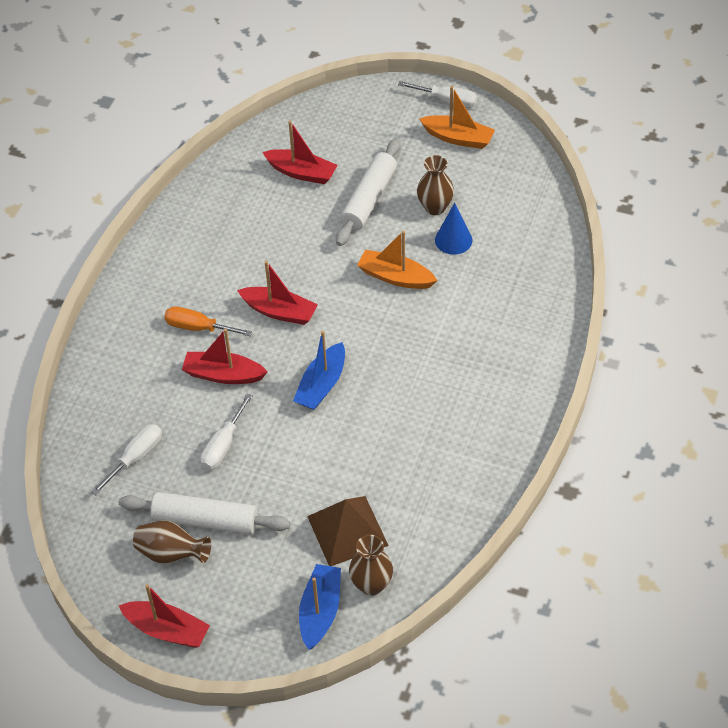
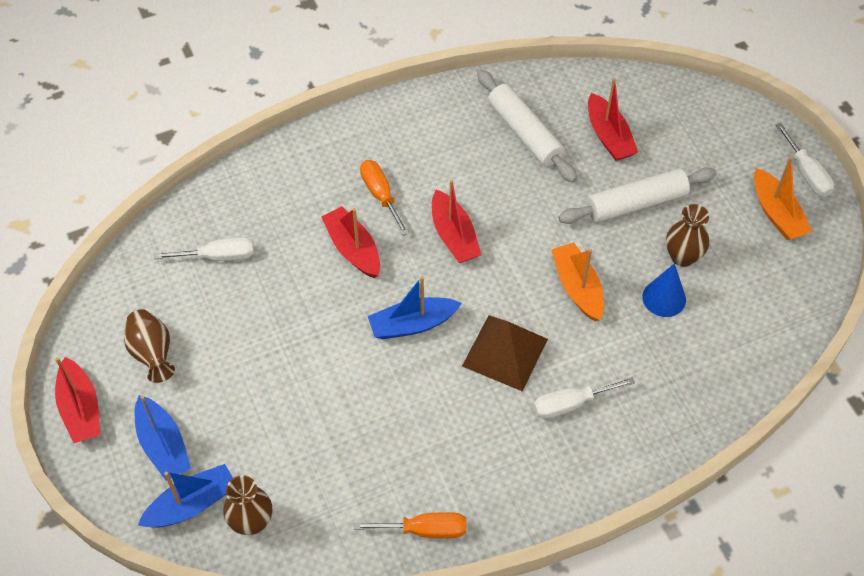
camera: 45 degrees right, 5 degrees up
(205, 520) = (204, 351): white rolling pin -> white rolling pin (524, 133)
(223, 445) = (286, 305): white screwdriver -> white screwdriver (570, 404)
(254, 597) = (163, 445): none -> blue boat
(347, 530) = (288, 460): brown pyramid -> brown pyramid (505, 352)
(480, 489) = (425, 530): none -> orange screwdriver

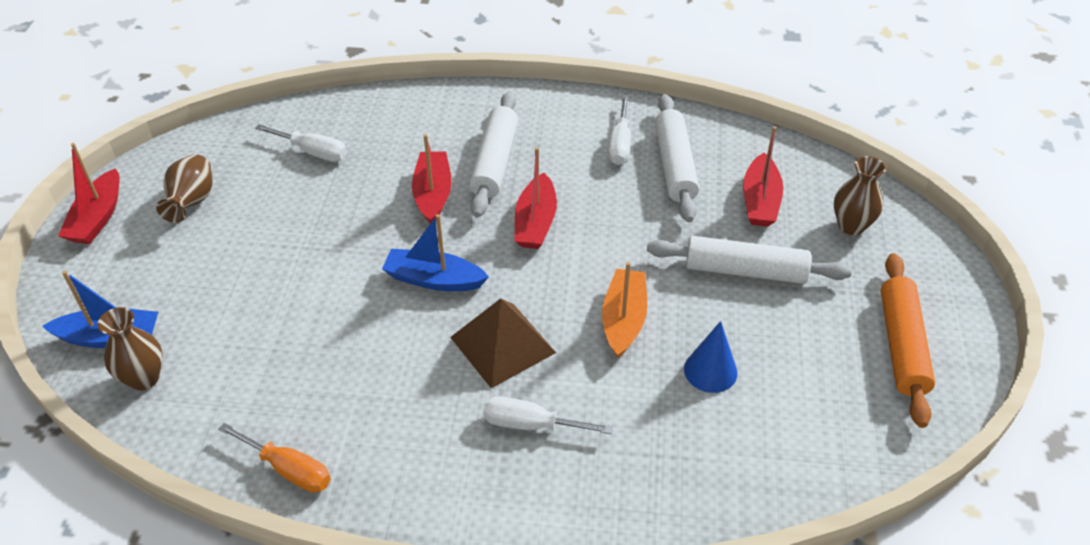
camera: 30 degrees right, 10 degrees down
(163, 445) = (133, 277): blue boat -> none
(380, 195) = (494, 162): orange screwdriver -> white rolling pin
(682, 257) = (760, 341): brown vase -> brown vase (851, 226)
(776, 213) = (902, 345): orange boat -> orange rolling pin
(806, 173) = (966, 322): white screwdriver -> white screwdriver (620, 144)

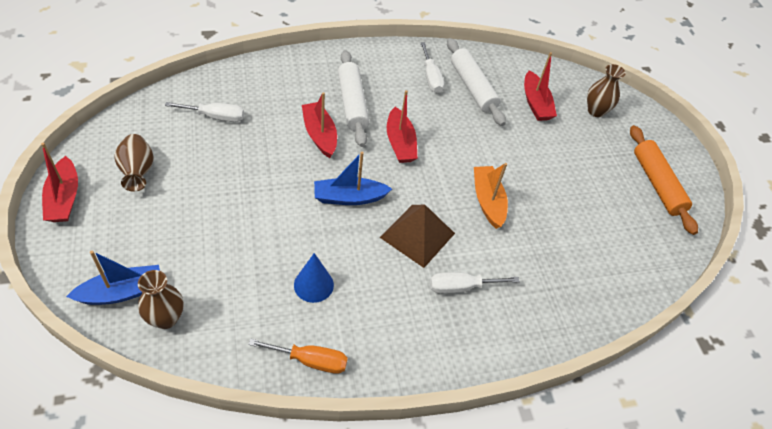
camera: 25 degrees left, 5 degrees up
(710, 370) = (556, 224): blue cone -> blue cone (313, 285)
(745, 270) = (547, 152): white rolling pin -> none

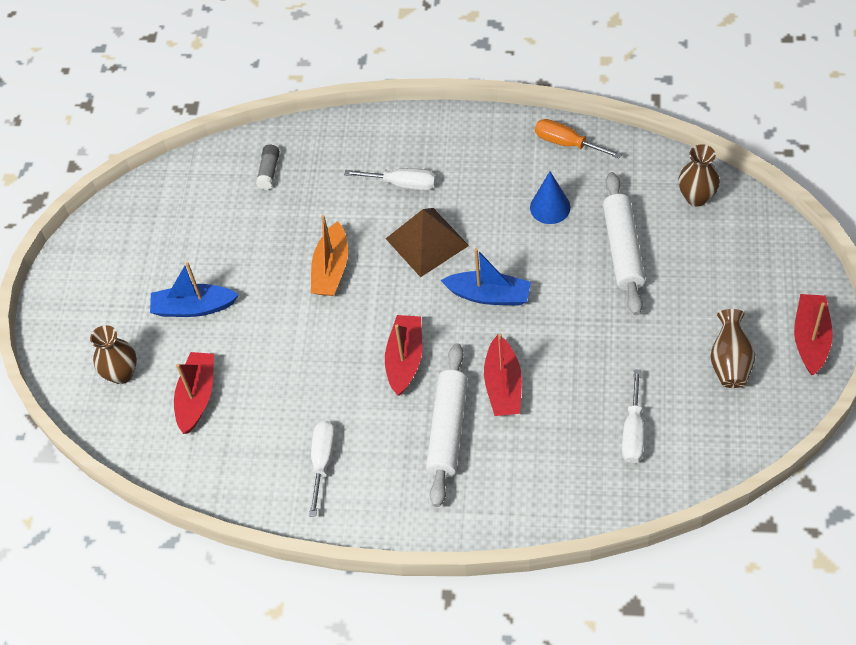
camera: 150 degrees left, 5 degrees up
(122, 292) = (739, 227): blue boat -> blue boat (193, 307)
(215, 117) = (633, 432): white screwdriver -> white screwdriver turned 105 degrees counterclockwise
(472, 87) = (271, 436): white rolling pin -> white rolling pin (623, 249)
(589, 280) = (269, 171): none -> grey glue stick
(657, 184) = (118, 262): orange rolling pin -> none

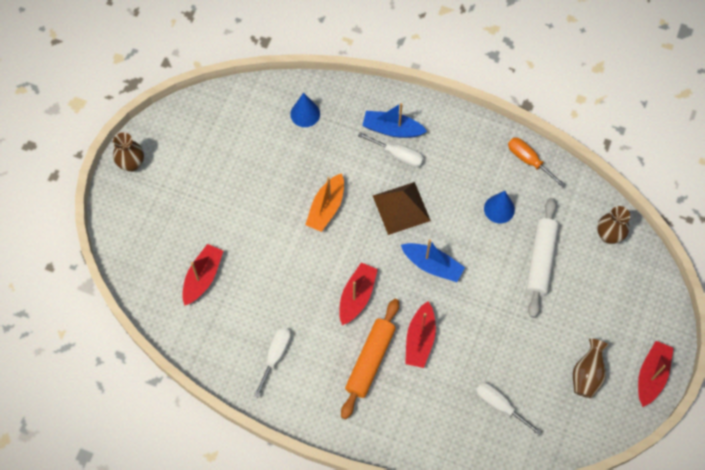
camera: 10 degrees right, 10 degrees up
(121, 374) = (155, 242): brown vase -> brown vase (132, 164)
(193, 307) = (220, 206): blue boat -> blue boat (392, 129)
(269, 171) = (305, 114): grey glue stick -> blue cone
(448, 429) = (370, 360): white rolling pin -> orange rolling pin
(633, 432) = (500, 405): white screwdriver -> white screwdriver turned 105 degrees clockwise

